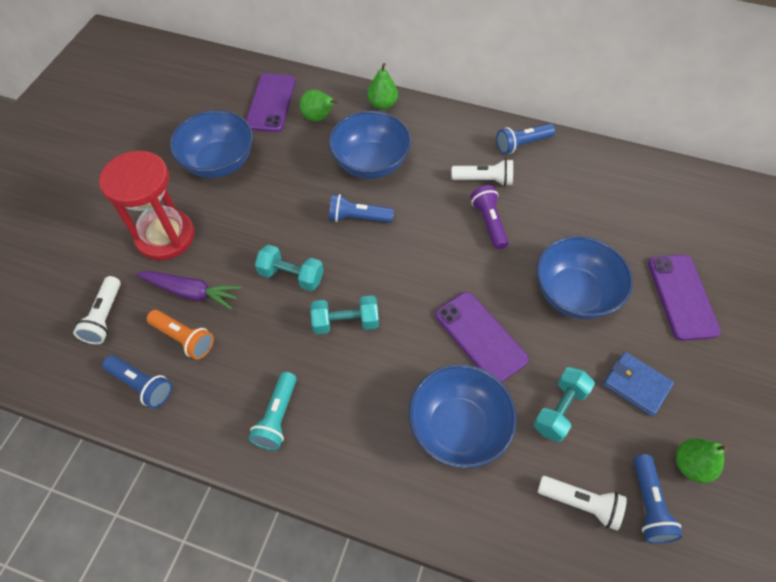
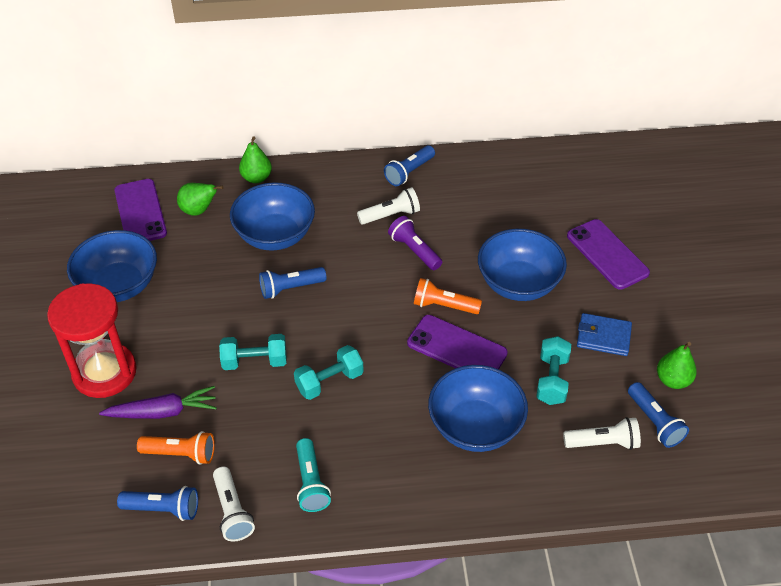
camera: 25 degrees left, 10 degrees down
(105, 317) = (86, 466): white flashlight -> white flashlight (232, 511)
(489, 288) = (444, 306): none -> orange flashlight

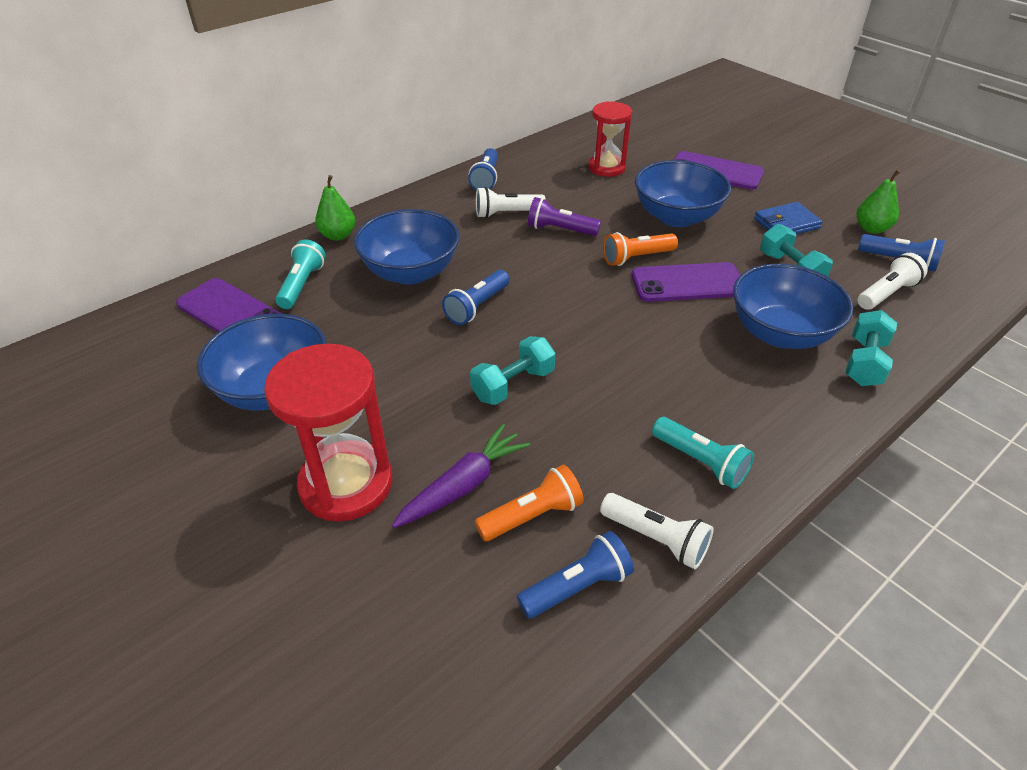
camera: 35 degrees left, 5 degrees down
(199, 211) = (302, 285): green pear -> turquoise flashlight
(329, 381) = (609, 364): turquoise dumbbell -> turquoise dumbbell (864, 362)
(391, 215) = (507, 214): white flashlight -> white flashlight turned 135 degrees counterclockwise
(517, 206) = (606, 167): none -> red hourglass

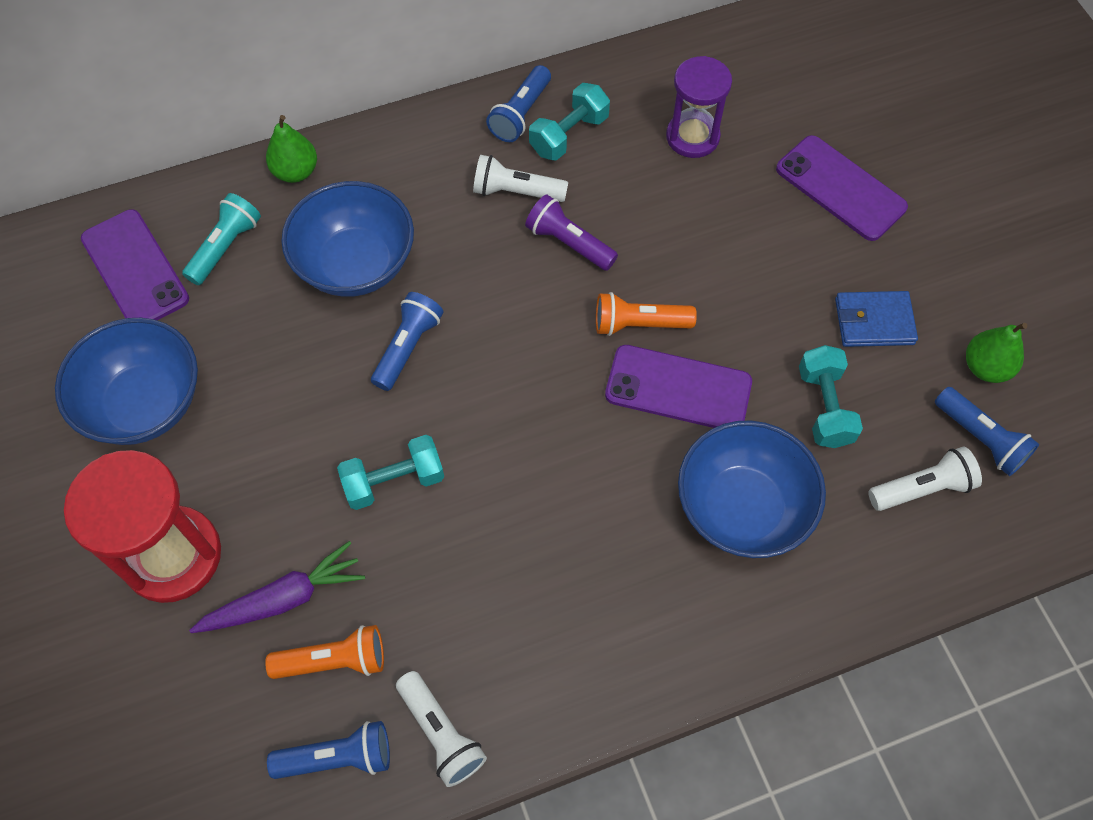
camera: 20 degrees right, 20 degrees up
(477, 307) = (407, 347): blue flashlight -> blue flashlight turned 150 degrees clockwise
(606, 167) = (692, 137): red hourglass -> purple hourglass
(676, 217) = (732, 264): blue bowl -> none
(700, 462) = (539, 657): turquoise flashlight -> none
(864, 362) = (815, 586): turquoise dumbbell -> turquoise dumbbell (569, 135)

